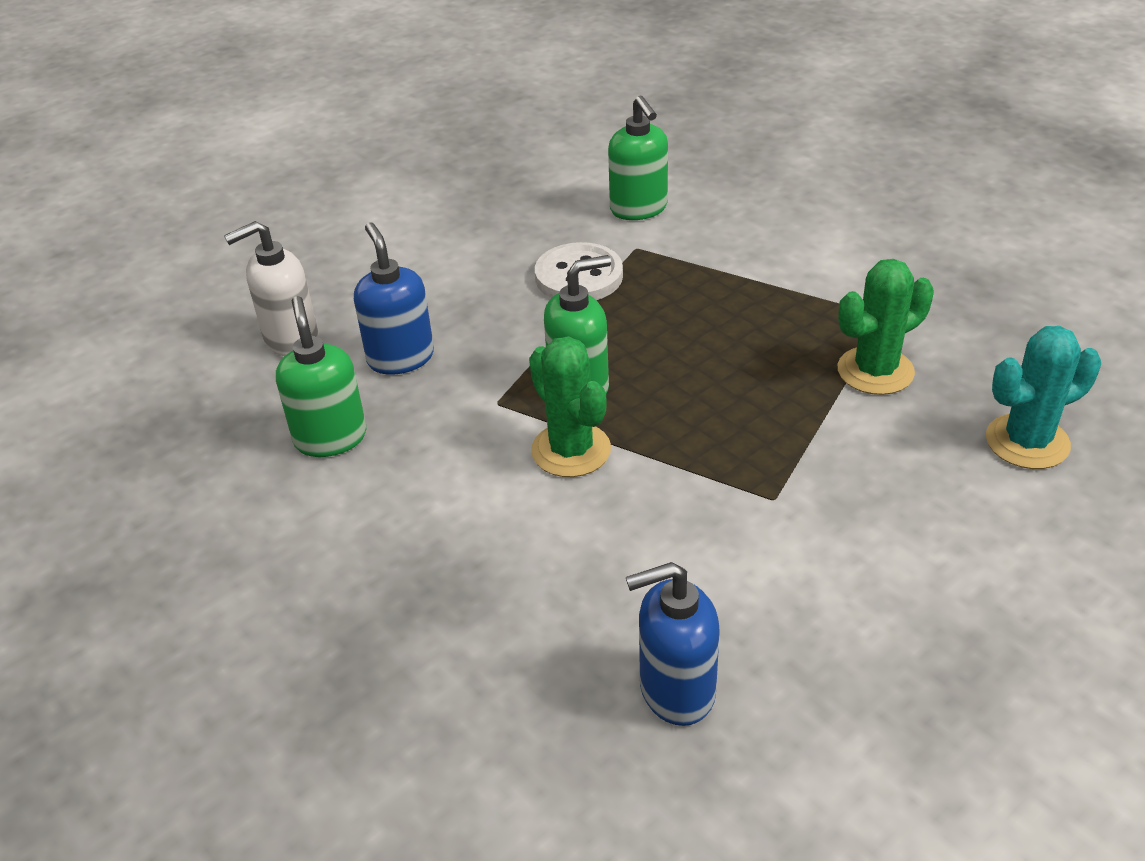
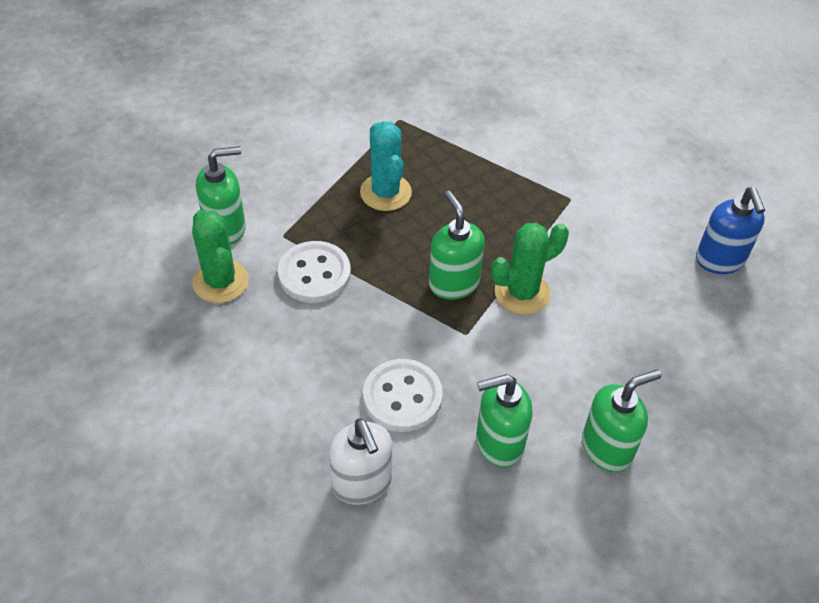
camera: 90 degrees left, 10 degrees up
(313, 537) = (607, 448): none -> green soap dispenser
(400, 358) = (402, 397): blue soap dispenser -> white button
(875, 371) = (456, 134): green cactus -> green cactus (220, 281)
(1027, 442) = (527, 88): turquoise cactus -> turquoise cactus (385, 192)

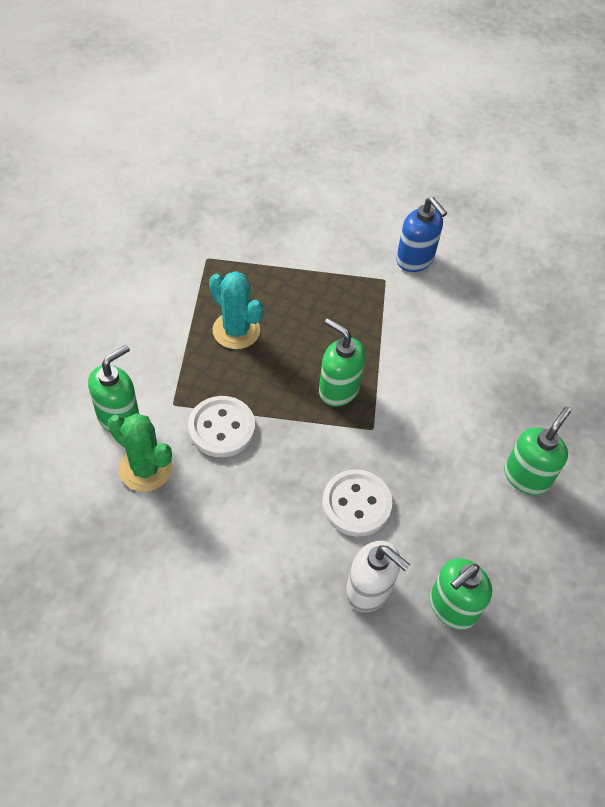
camera: 30 degrees left, 5 degrees up
(498, 443) = (449, 509): green soap dispenser -> green soap dispenser (452, 607)
(522, 293) = (395, 376): green cactus -> none
(720, 260) = (520, 290): blue soap dispenser -> blue soap dispenser (415, 260)

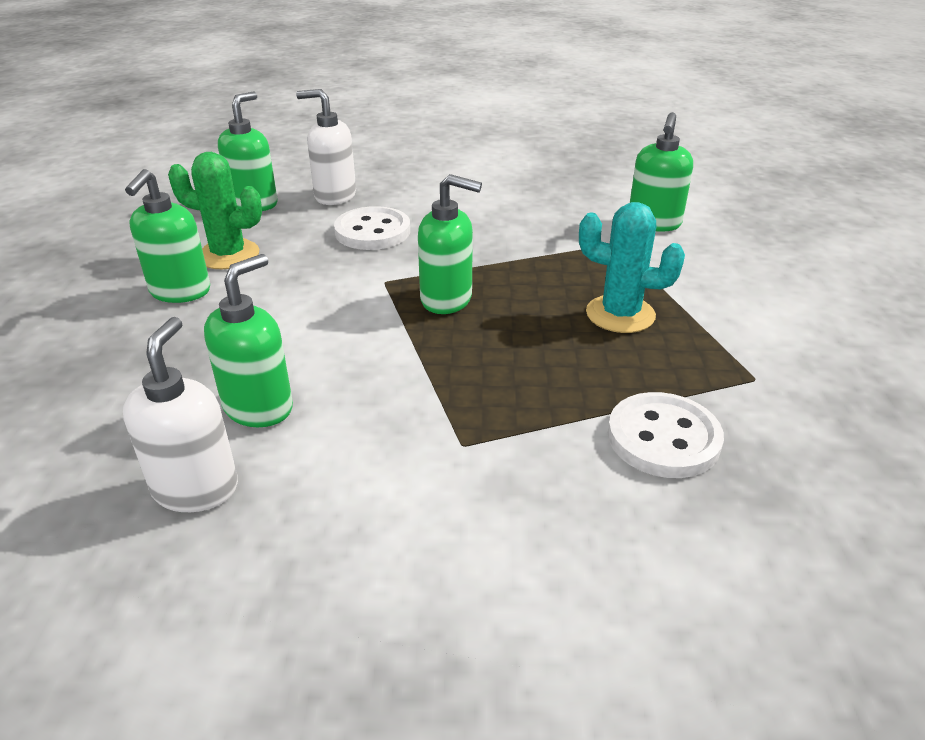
camera: 160 degrees right, 20 degrees down
(145, 468) = (589, 205): green cactus -> green cactus (228, 255)
(221, 428) = (549, 241): white button -> white button (663, 438)
(415, 260) = (425, 498): blue soap dispenser -> none
(483, 342) = (259, 407): none -> green soap dispenser
(519, 304) = (196, 488): none -> white soap dispenser

